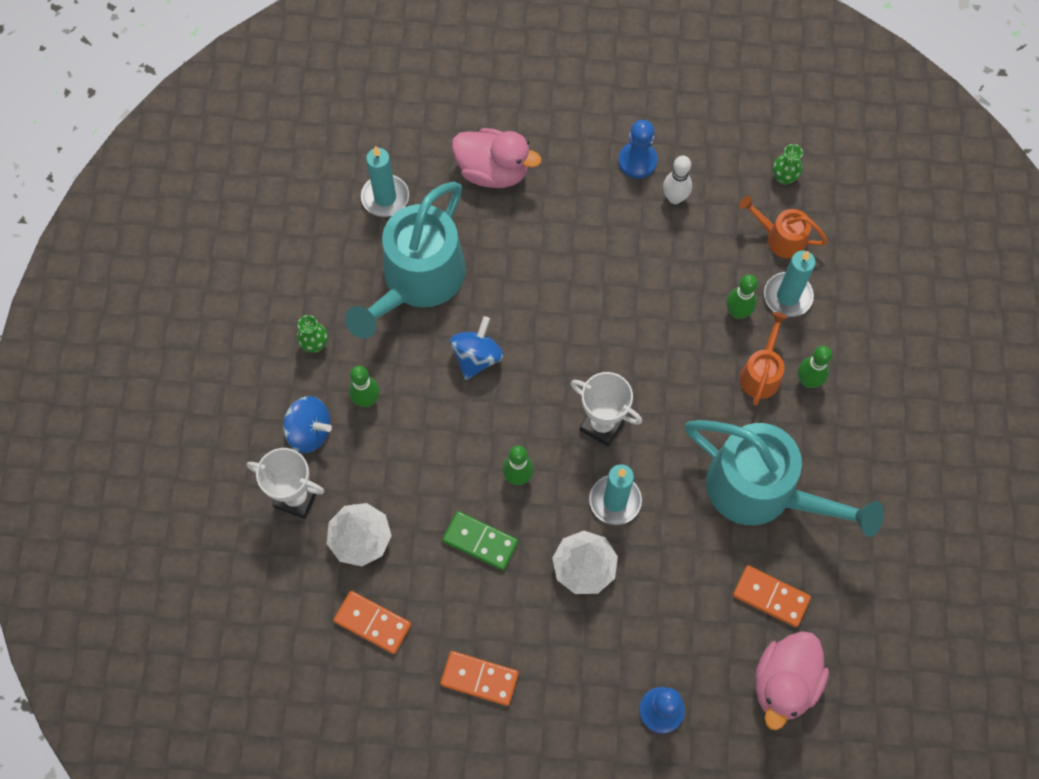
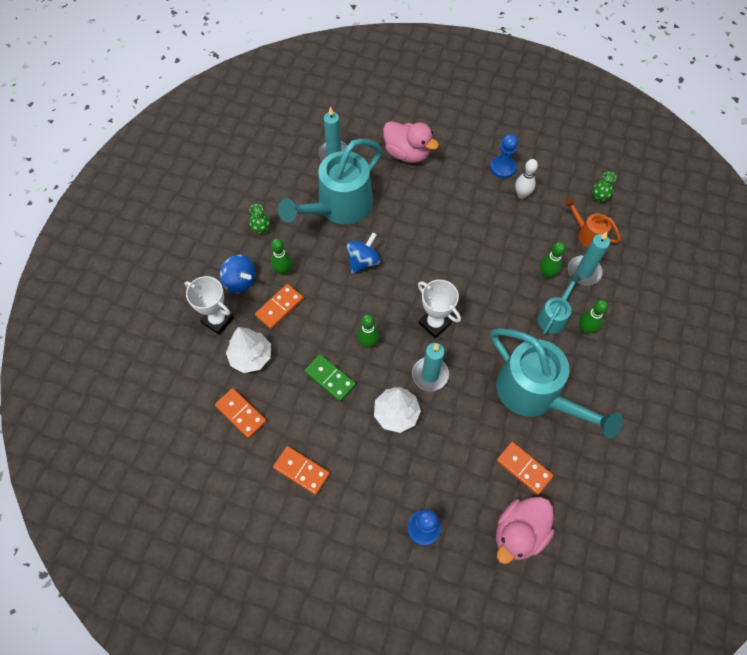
camera: 15 degrees right, 5 degrees down
(378, 456) = (279, 307): none -> orange domino
(761, 372) = (554, 316): orange watering can -> turquoise watering can

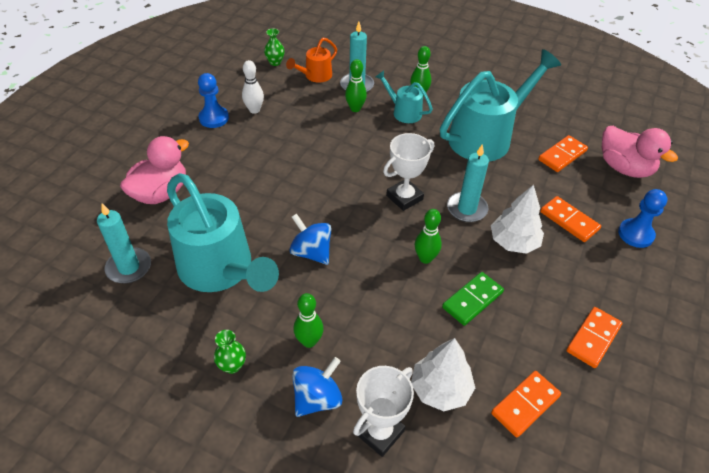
camera: 85 degrees left, 15 degrees down
(279, 307) = (366, 349): orange domino -> orange domino (569, 221)

